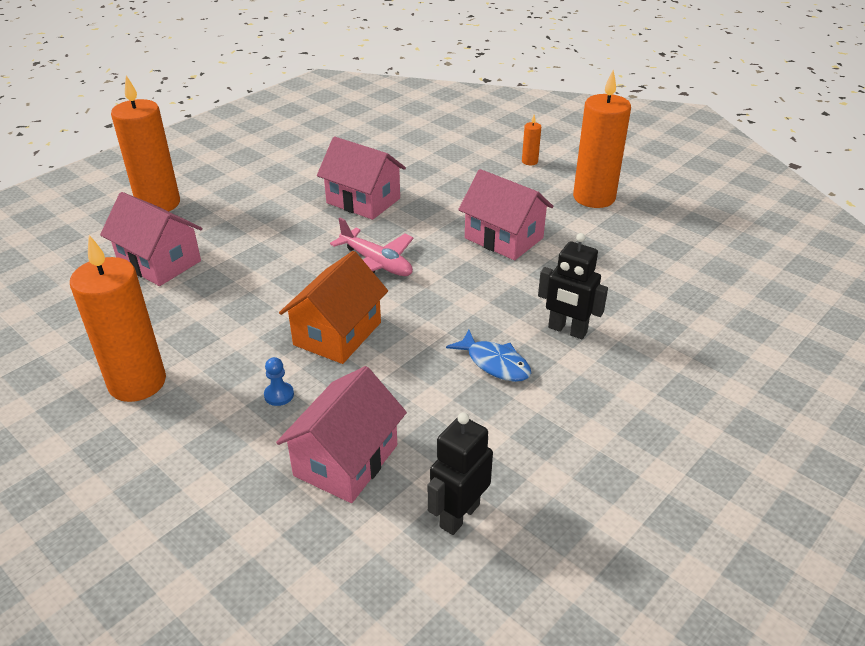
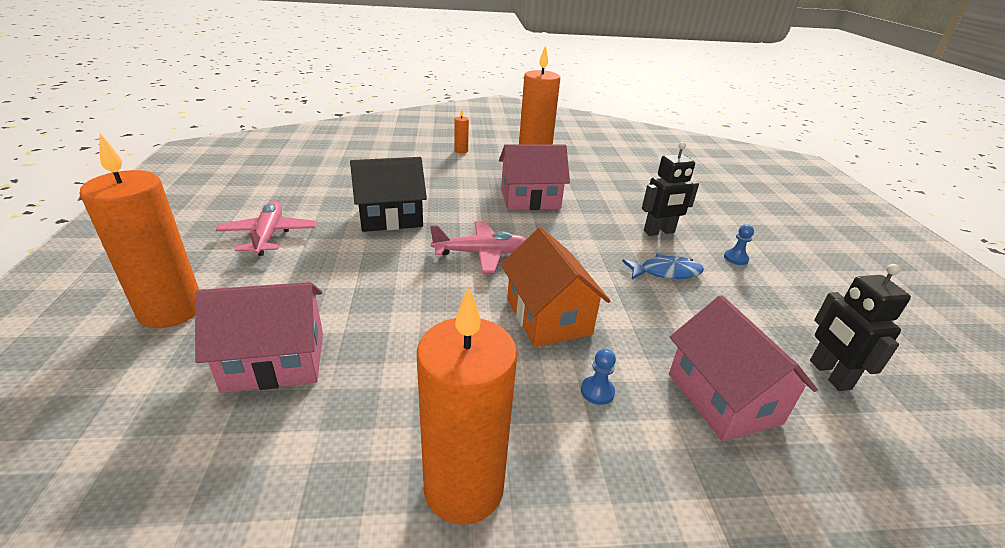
camera: 50 degrees left, 5 degrees down
(269, 177) = (269, 235): none -> pink plane
(363, 201) = (390, 217): pink house -> black house
(594, 395) = (736, 258): none -> blue pawn

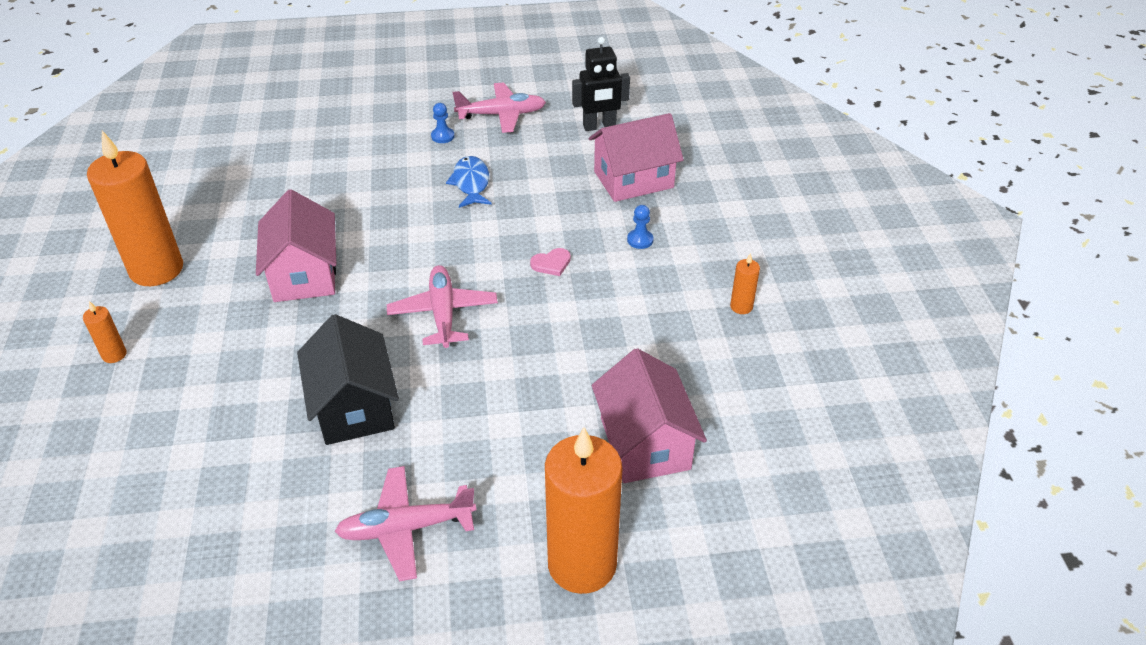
camera: 90 degrees left, 10 degrees up
(464, 488) = (741, 306): orange candle -> orange candle, size x0.42
(548, 316) = (551, 263): orange house -> pink heart
(659, 232) = (391, 177): black robot -> none
(799, 296) = (502, 115): none -> pink plane

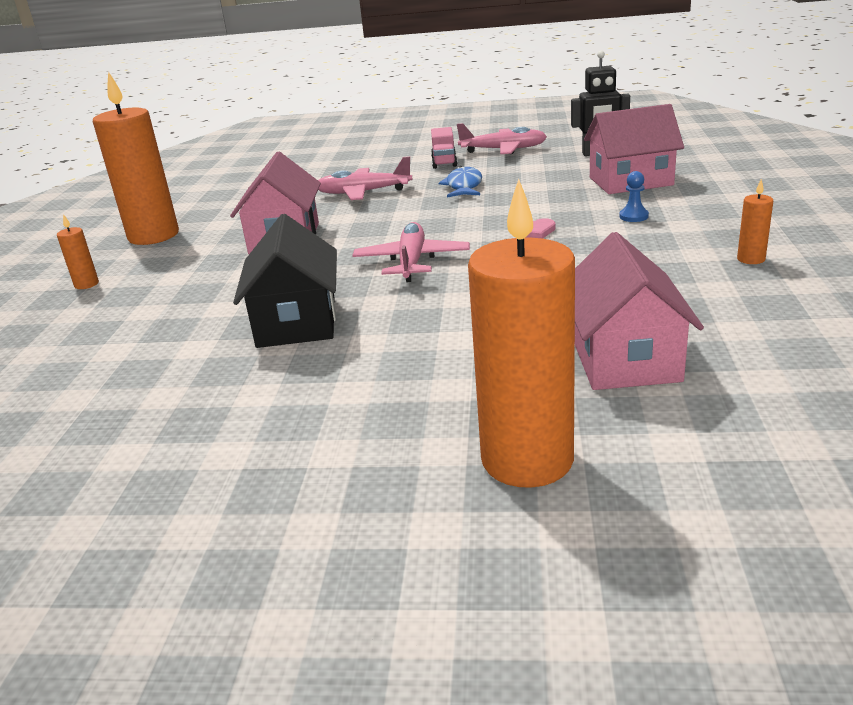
camera: 15 degrees right, 15 degrees down
(405, 528) = (317, 415): pink plane -> pink plane (363, 192)
(442, 136) = (444, 162): blue pawn -> pink truck

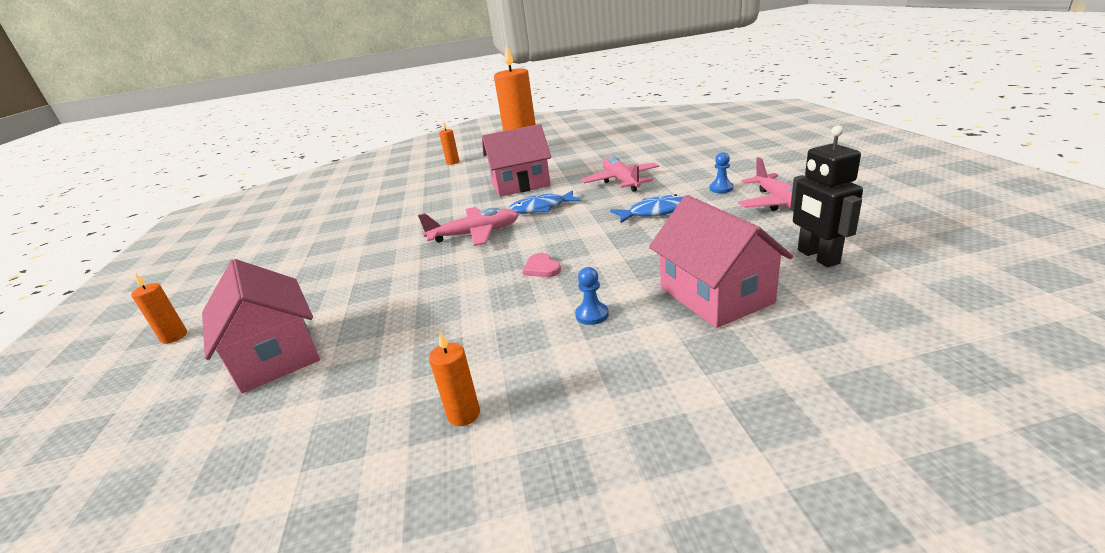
camera: 75 degrees right, 0 degrees up
(297, 322) = (386, 225): black house -> none
(383, 229) = (541, 208): none -> blue fish
(444, 162) = (721, 188): pink truck -> blue pawn
(527, 459) = (174, 336): orange candle -> orange candle, size x0.42
(624, 358) = (276, 355): pink house -> pink house turned 75 degrees clockwise

